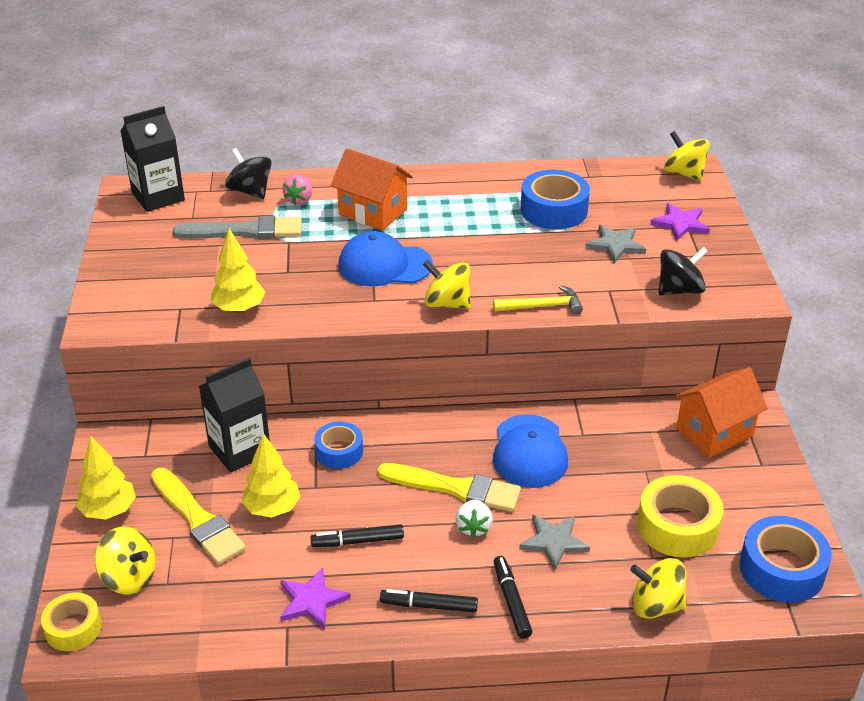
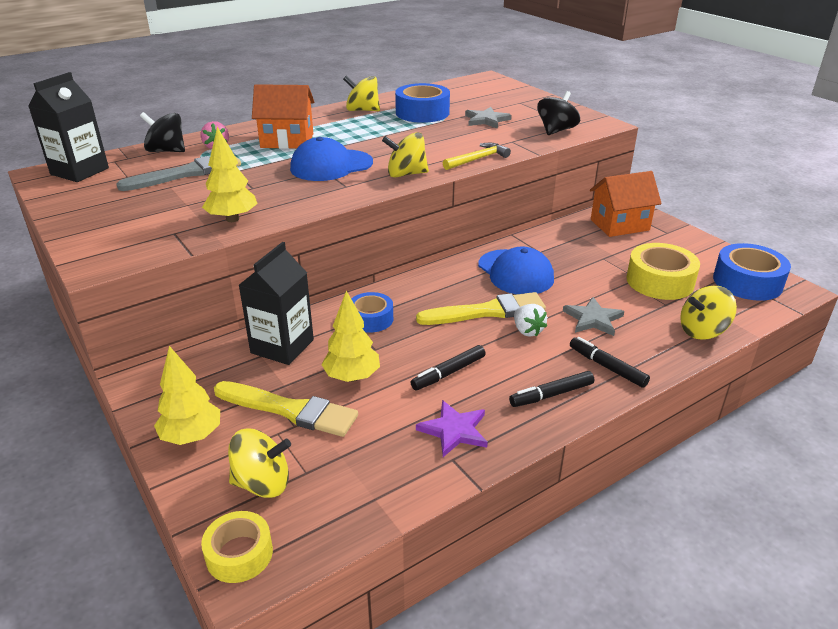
camera: 30 degrees left, 5 degrees down
(680, 224) = (514, 102): purple star -> none
(684, 173) = (484, 81): yellow spinning top -> yellow spinning top (362, 110)
(714, 432) = (619, 225): orange house -> orange house turned 45 degrees clockwise

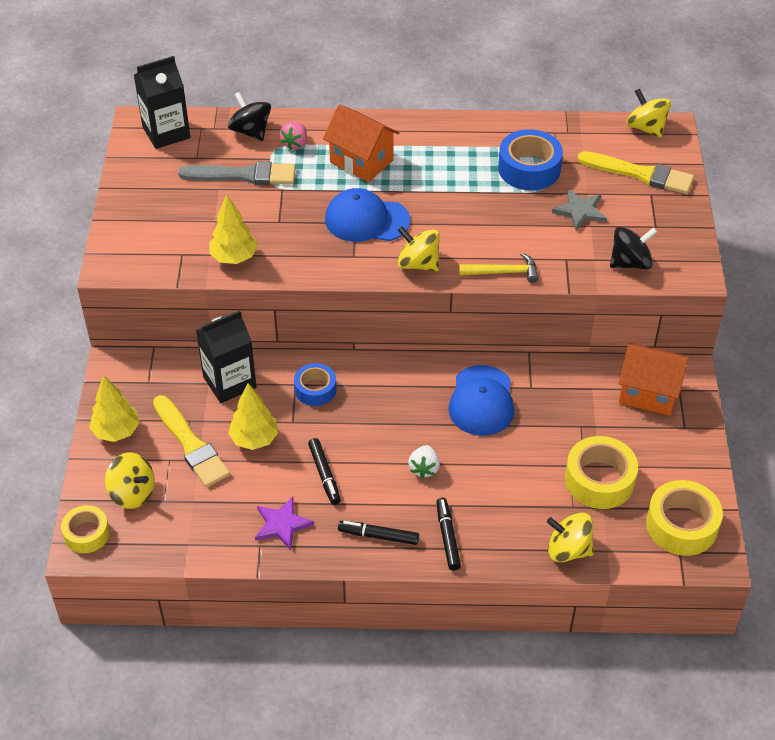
camera: 35 degrees right, 15 degrees up
(362, 110) = (474, 138): yellow spinning top -> yellow spinning top (646, 128)
(449, 373) = (324, 474): black marker -> black marker turned 105 degrees counterclockwise
(487, 311) = (412, 431): yellow brush -> yellow brush (640, 174)
(593, 319) = (490, 487): grey star -> none
(747, 282) = (681, 525): blue tape -> yellow tape

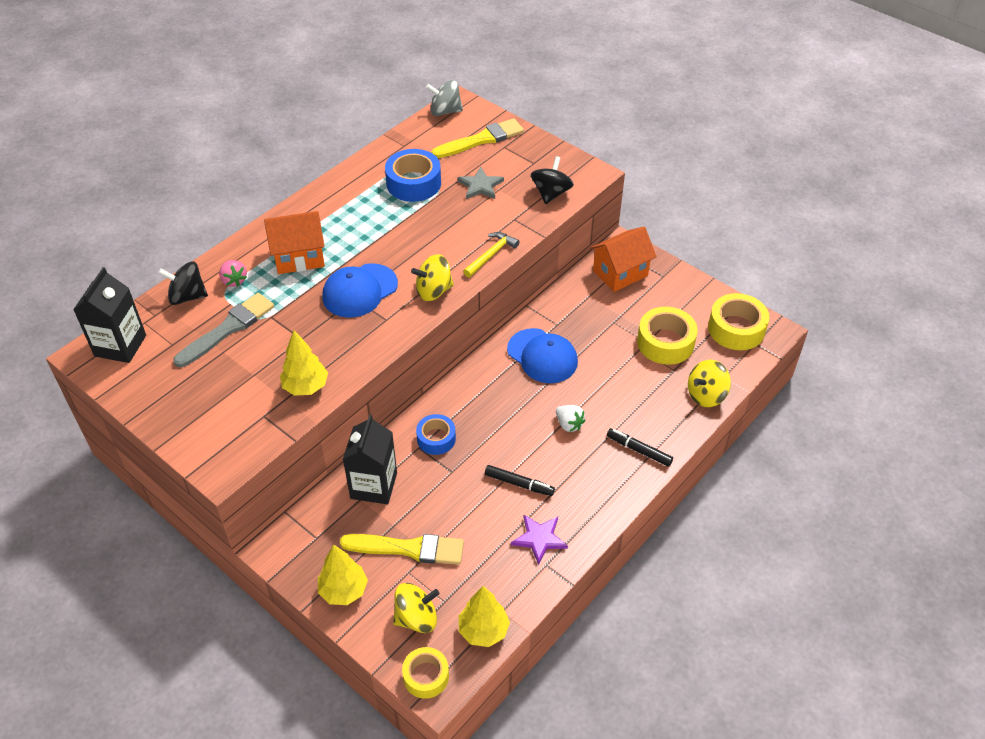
camera: 50 degrees left, 0 degrees up
(254, 439) = (444, 505): yellow tree -> yellow tree (483, 630)
(378, 536) = (603, 488): black marker -> none
(646, 128) = (445, 111): yellow spinning top -> grey spinning top

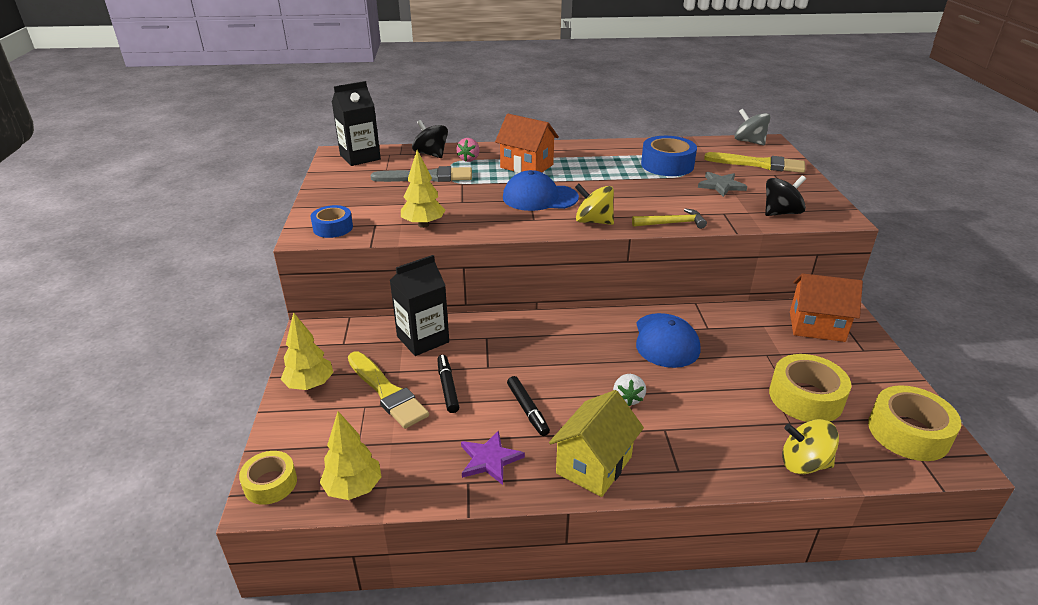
camera: 45 degrees right, 15 degrees down
(416, 618) = (324, 439): yellow spinning top -> none
(436, 439) = (506, 340): blue tape -> blue tape (333, 228)
(602, 490) = (594, 465): none -> yellow house
(639, 450) = (671, 460): black marker -> black marker (447, 387)

